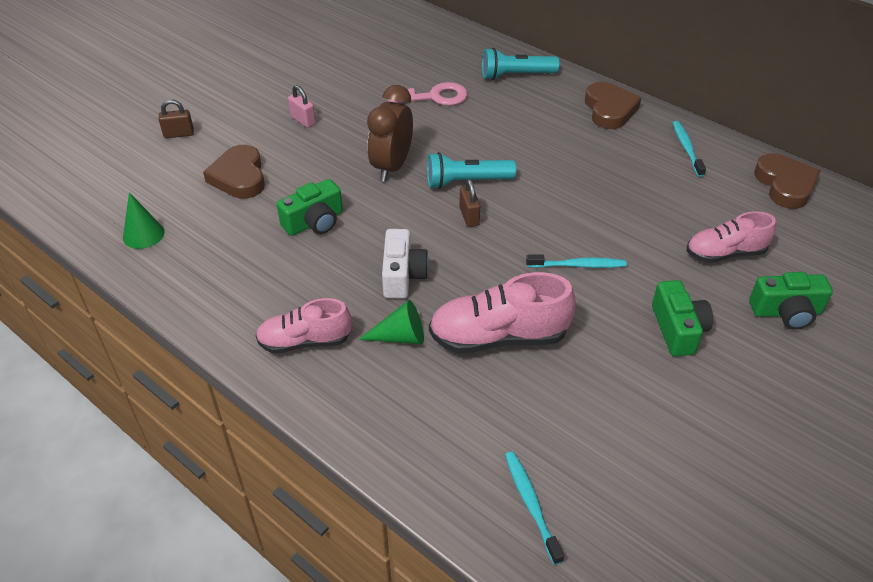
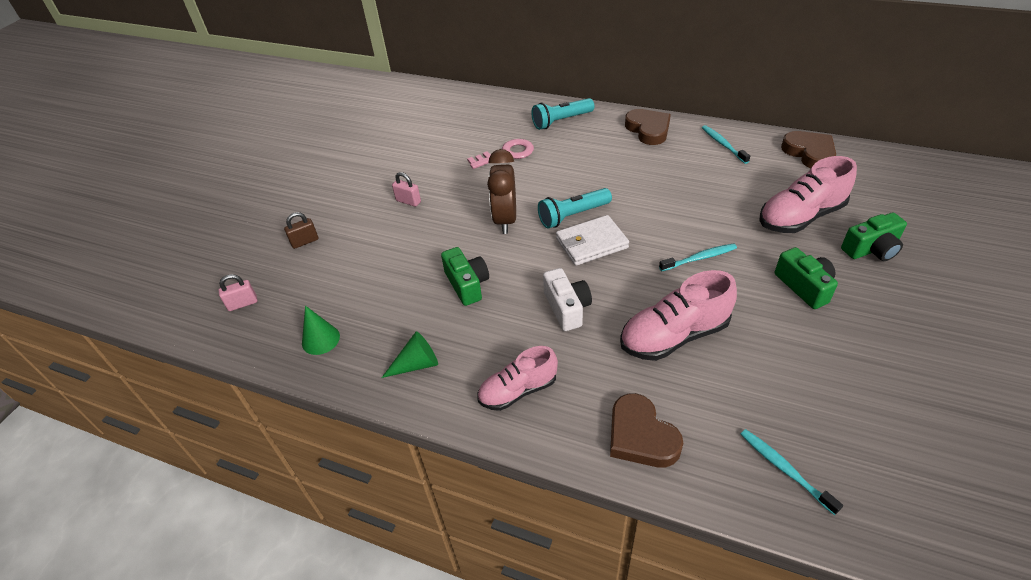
camera: 15 degrees left, 0 degrees up
(89, 179) = (242, 304): none -> pink padlock
(239, 177) = (379, 264): brown heart -> brown heart (641, 436)
(314, 222) = (467, 284): green camera -> green camera turned 60 degrees counterclockwise
(400, 337) = (595, 361): green cone -> green cone (417, 364)
(469, 216) = (591, 243): brown padlock -> white wallet
(725, 253) = (800, 217): pink shoe -> pink shoe, size x1.50

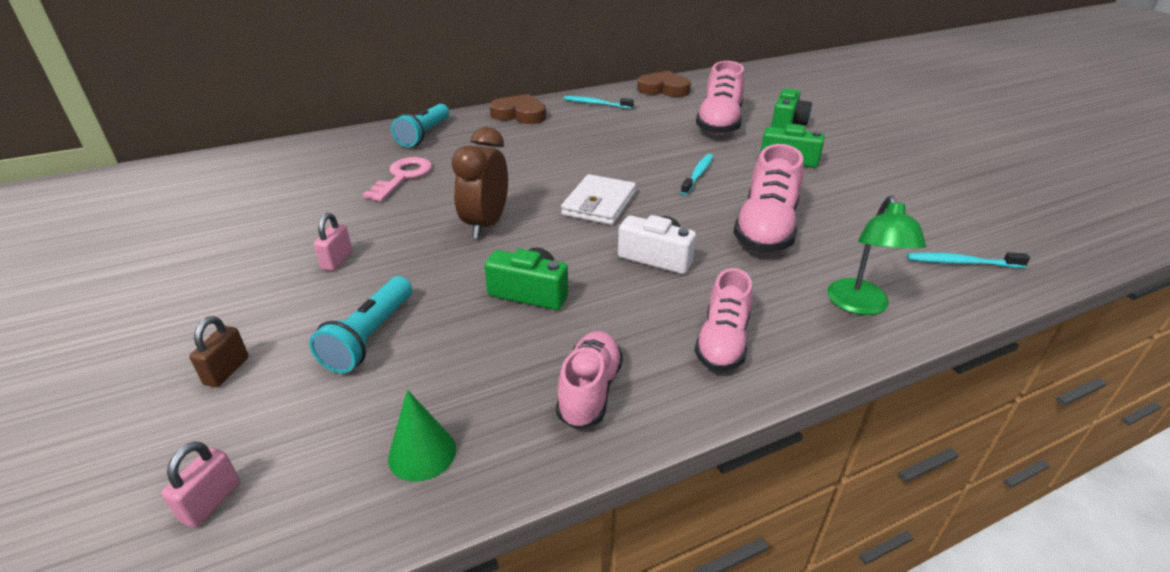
camera: 50 degrees left, 10 degrees down
(408, 201) = (337, 260): pink padlock -> pink padlock turned 60 degrees counterclockwise
(417, 364) = (589, 391): green cone -> pink shoe
(505, 220) = (486, 224): brown clock -> brown clock turned 60 degrees clockwise
(573, 215) = (549, 193): turquoise flashlight -> turquoise flashlight (370, 337)
(641, 436) = (860, 305): brown heart -> green lamp

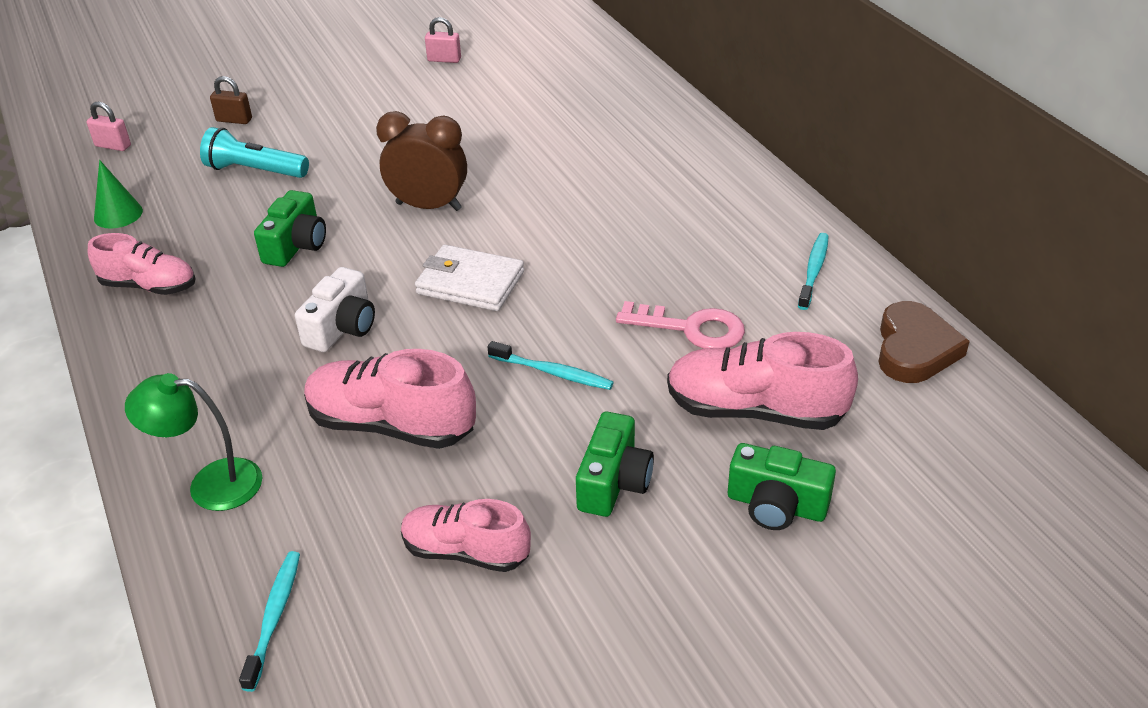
camera: 90 degrees right, 5 degrees up
(337, 260) = (373, 134): pink padlock -> pink padlock (444, 59)
(403, 177) = (542, 139): pink key -> pink key (691, 328)
(424, 135) = (663, 135): turquoise flashlight -> none
(520, 114) = (749, 201): brown heart -> none
(722, 342) = (184, 367): pink shoe -> pink shoe (466, 552)

